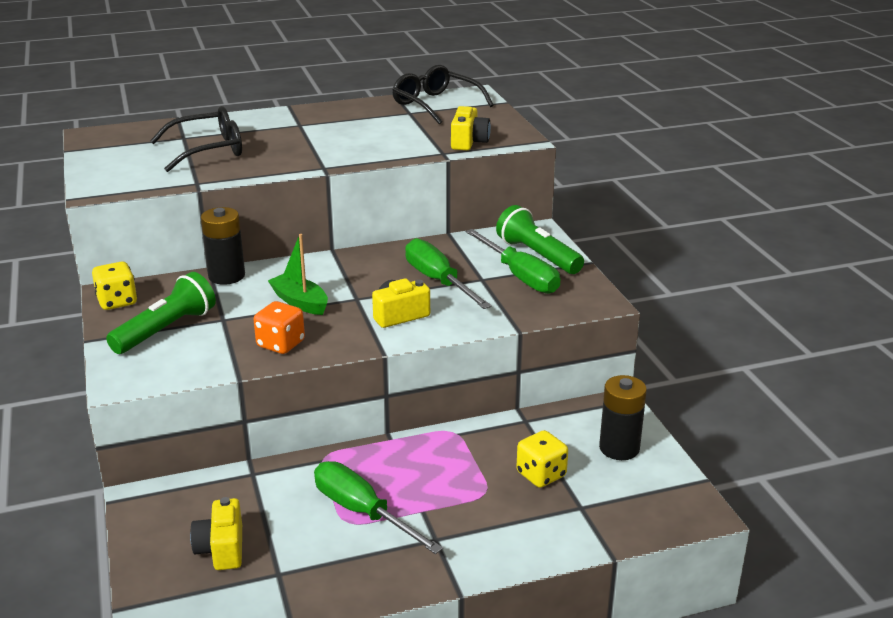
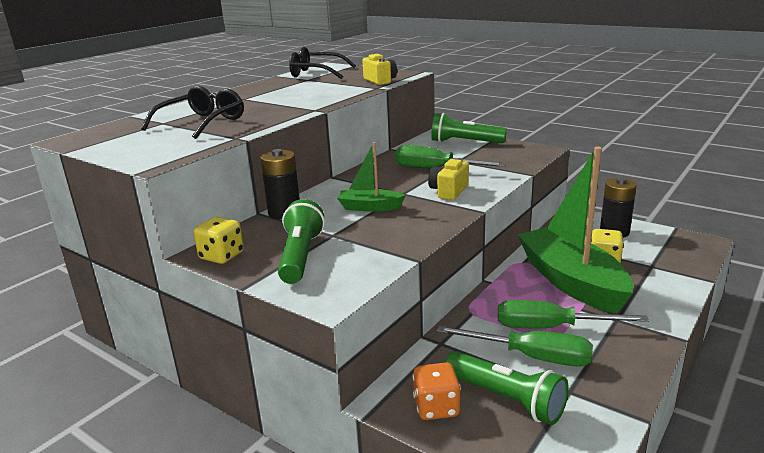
camera: 35 degrees left, 5 degrees down
(221, 549) = (506, 399): yellow camera -> green flashlight
(281, 344) = (405, 231): orange dice -> orange dice (436, 407)
(465, 479) = (571, 281): none -> green boat
(520, 276) = (476, 153): green screwdriver -> green screwdriver (531, 357)

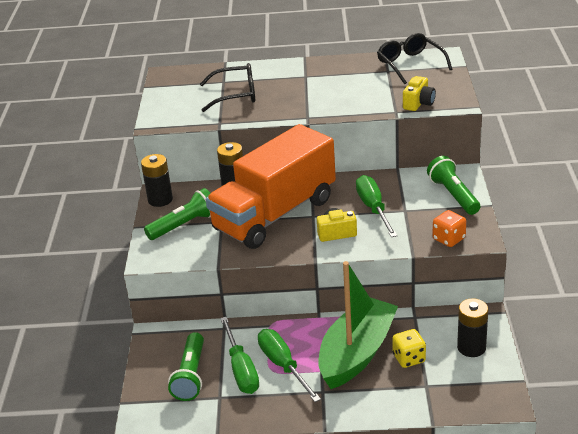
camera: 55 degrees right, 10 degrees up
(222, 256) = (160, 200): yellow dice -> black battery
(370, 207) = (274, 214): green boat -> orange truck
(436, 407) = (162, 353): orange dice -> orange dice (449, 239)

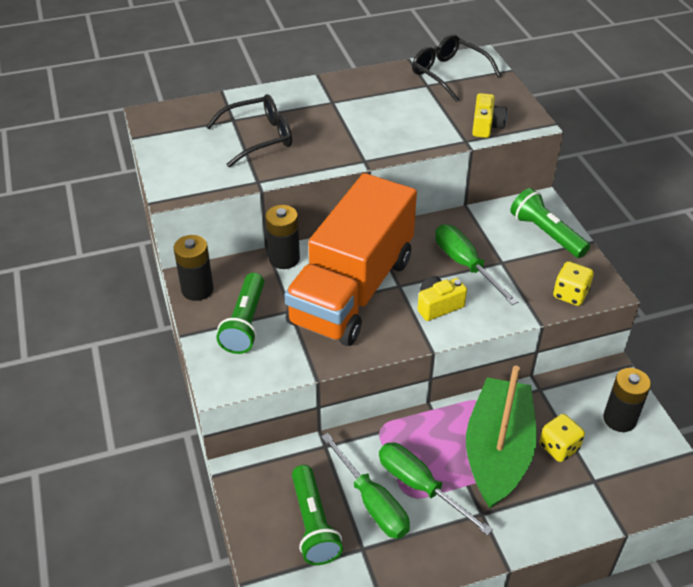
camera: 20 degrees left, 10 degrees up
(184, 225) = (245, 323): green flashlight -> green flashlight turned 150 degrees clockwise
(449, 239) = (570, 294): orange dice -> yellow dice

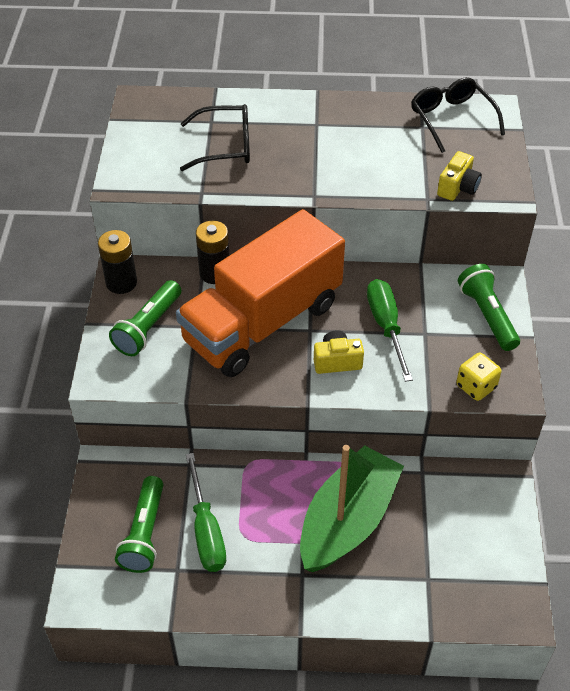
camera: 20 degrees right, 5 degrees up
(420, 486) = (257, 530): green screwdriver -> none
(559, 447) = (410, 535): yellow dice -> none
(619, 419) = (487, 527): black battery -> none

